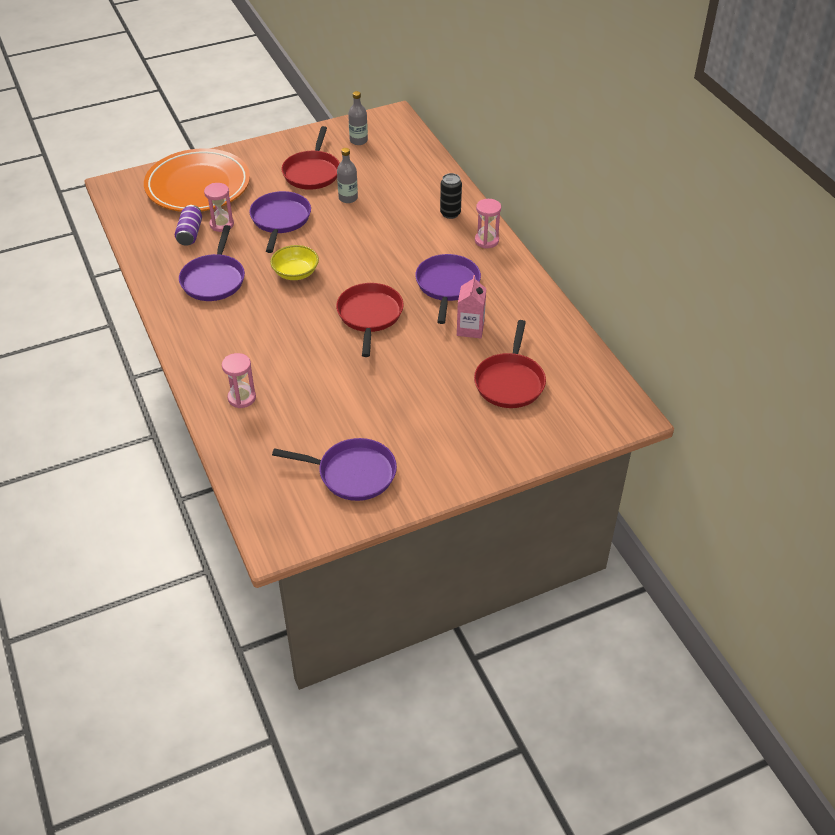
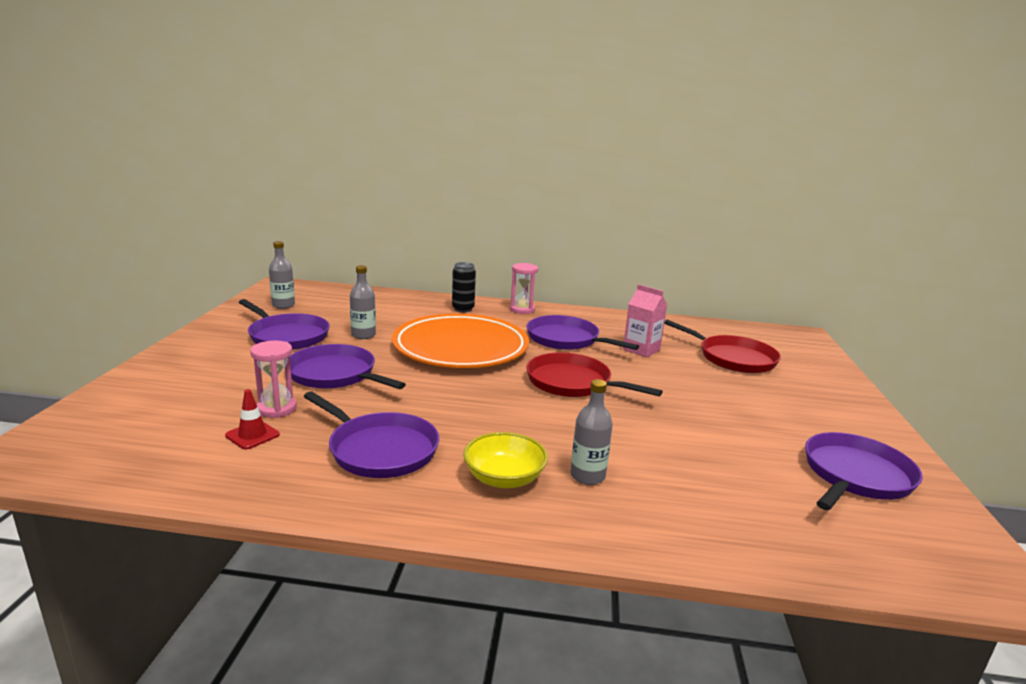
camera: 60 degrees left, 25 degrees down
(190, 233) = (252, 435): purple can -> red traffic cone
(198, 186) = (166, 398): orange plate -> orange plate (460, 347)
(242, 398) = (661, 509): pink hourglass -> none
(252, 361) = (587, 476): none -> grey bottle
(295, 273) = (446, 396): yellow bowl -> yellow bowl (504, 478)
(312, 172) = (287, 336): red pan -> purple pan

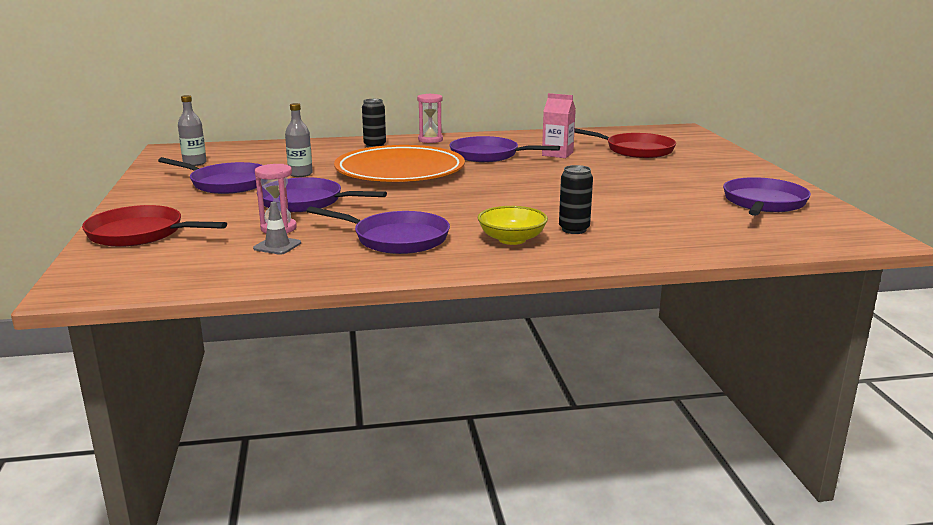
camera: 15 degrees left, 0 degrees up
(252, 435) = (277, 246): red traffic cone -> grey traffic cone
(572, 383) = (517, 181): red pan -> red pan (140, 234)
(587, 476) = (574, 229): grey bottle -> black can

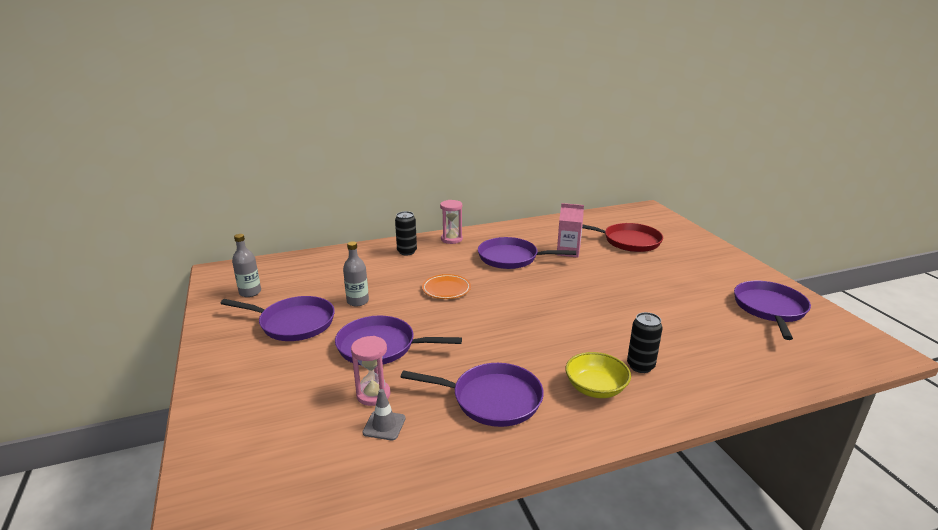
camera: 10 degrees left, 5 degrees up
(140, 234) = (237, 420): red pan -> none
(400, 171) = (446, 289): orange plate -> orange plate, size x0.42

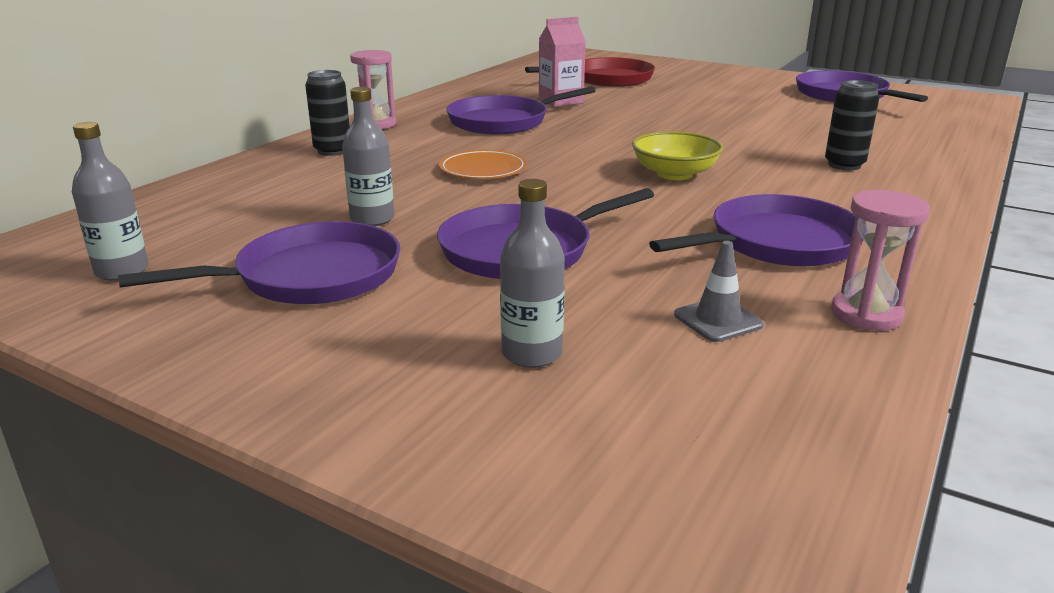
camera: 40 degrees left, 0 degrees up
(297, 400) = (532, 354): none -> grey bottle
(373, 395) = (630, 299): pink hourglass -> pink hourglass (866, 315)
(595, 388) = (848, 195): yellow bowl -> yellow bowl (674, 174)

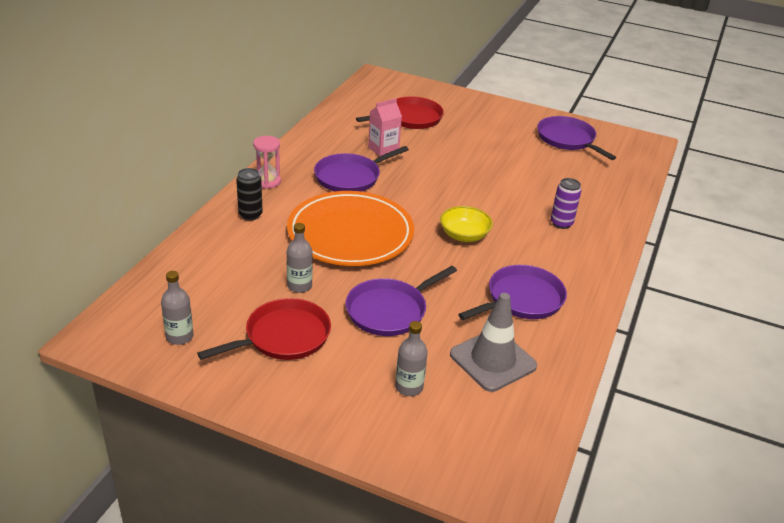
camera: 10 degrees left, 10 degrees up
(311, 276) = (283, 336): purple pan -> red pan
(483, 170) = (350, 234): orange plate -> orange plate, size x2.37
(718, 320) = (493, 360): grey traffic cone -> grey traffic cone, size x2.07
(844, 165) = (561, 223): black can -> purple can
(866, 315) = (561, 353): pink hourglass -> none

